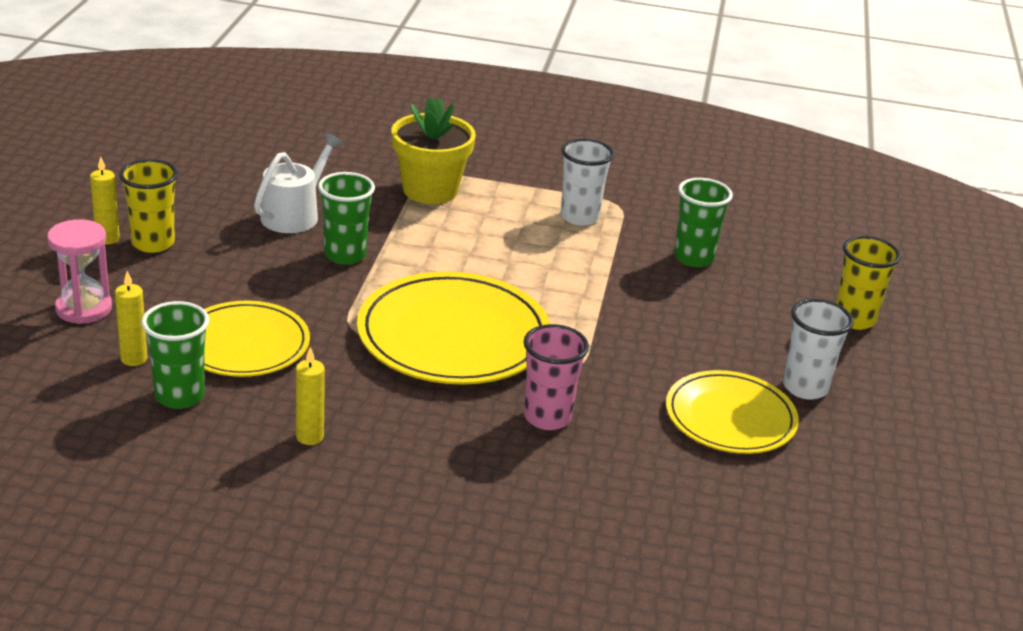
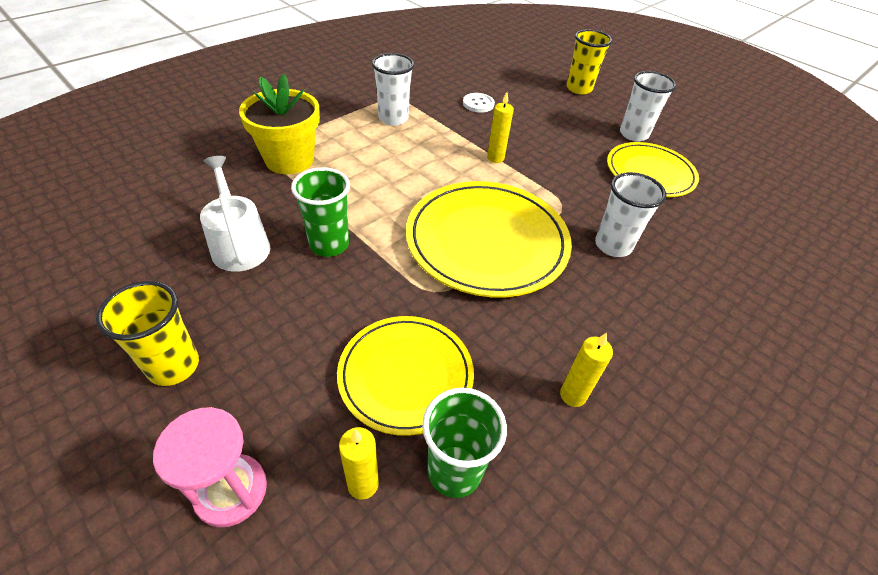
camera: 55 degrees left, 15 degrees up
(107, 239) = (122, 402): yellow candle -> yellow candle (495, 158)
(547, 417) = (613, 245): pink cup -> white cup
(693, 258) = (478, 104): green cup -> white button

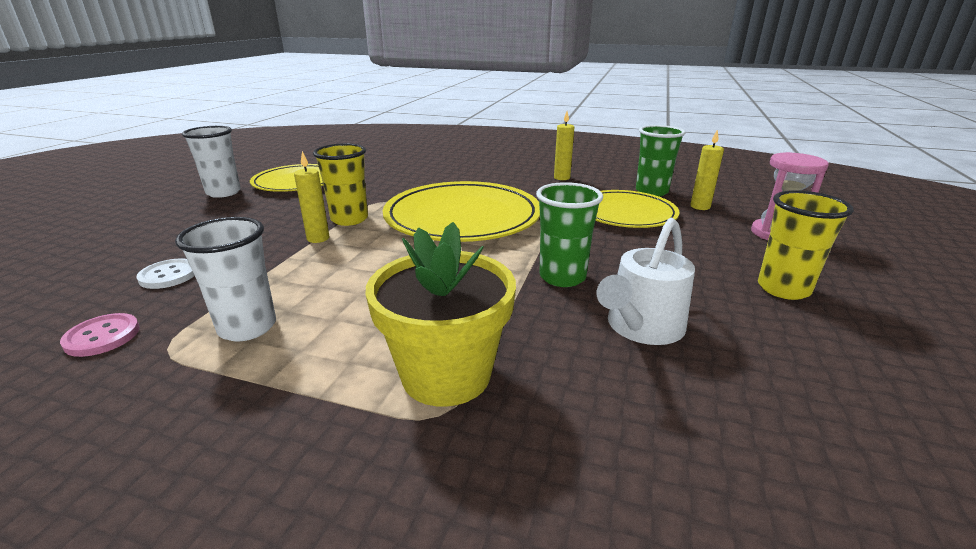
camera: 115 degrees left, 20 degrees down
(422, 87) = (102, 336): none -> pink button
(579, 88) = (102, 226): yellow cup -> yellow cup (349, 219)
(613, 245) = (415, 183): white cup -> none

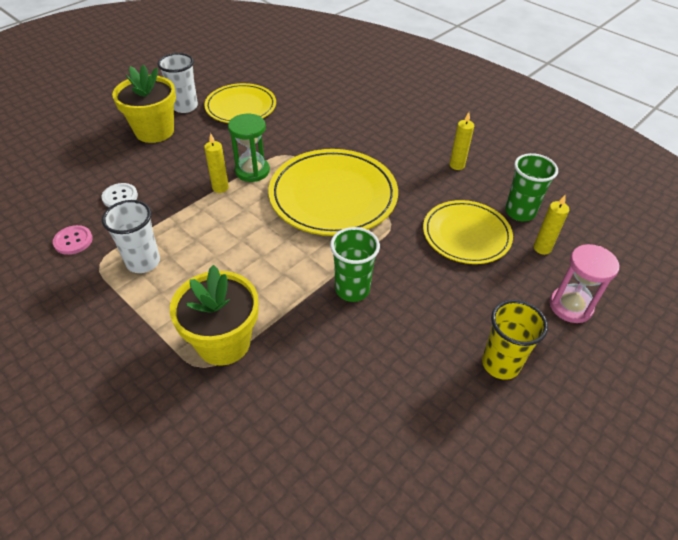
camera: 25 degrees right, 20 degrees up
(191, 215) = (154, 131): none -> yellow flower pot
(349, 219) = (252, 171): yellow cup -> green hourglass
(641, 327) = (363, 355): white watering can -> none

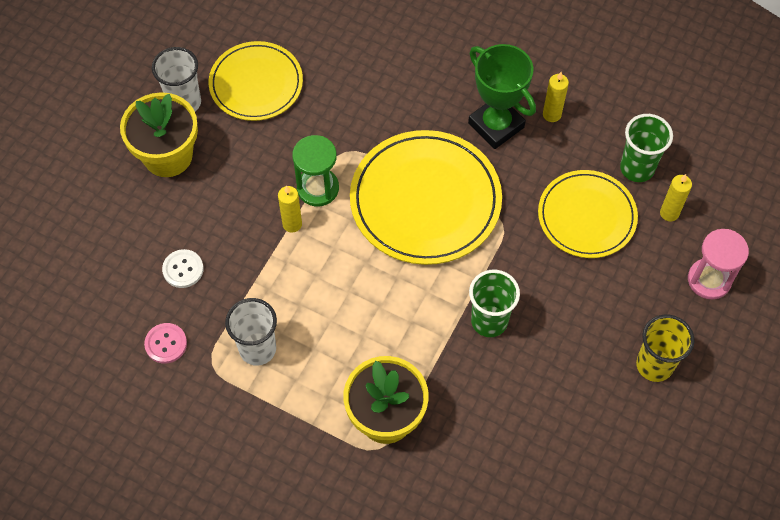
camera: 15 degrees left, 15 degrees up
(409, 163) = (496, 125): none -> green trophy

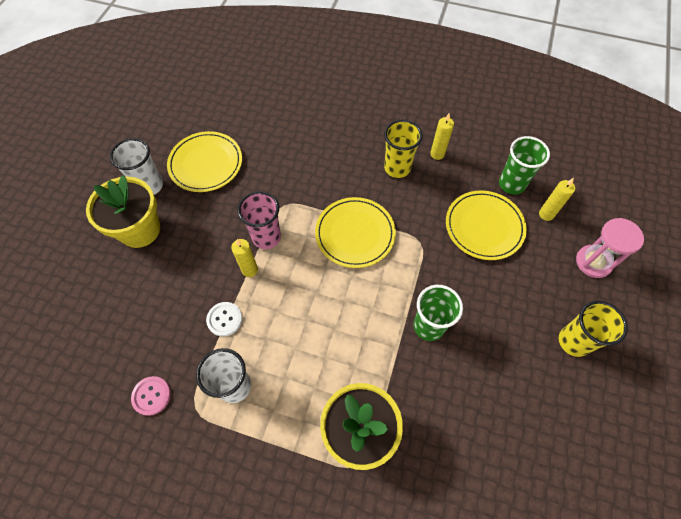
camera: 10 degrees left, 0 degrees up
(183, 269) = (161, 324): white button -> white button (224, 319)
(318, 188) = (266, 237): green hourglass -> pink cup
(425, 200) = (355, 234): yellow plate -> yellow plate, size x0.65
(496, 125) = (397, 168): green trophy -> yellow cup

